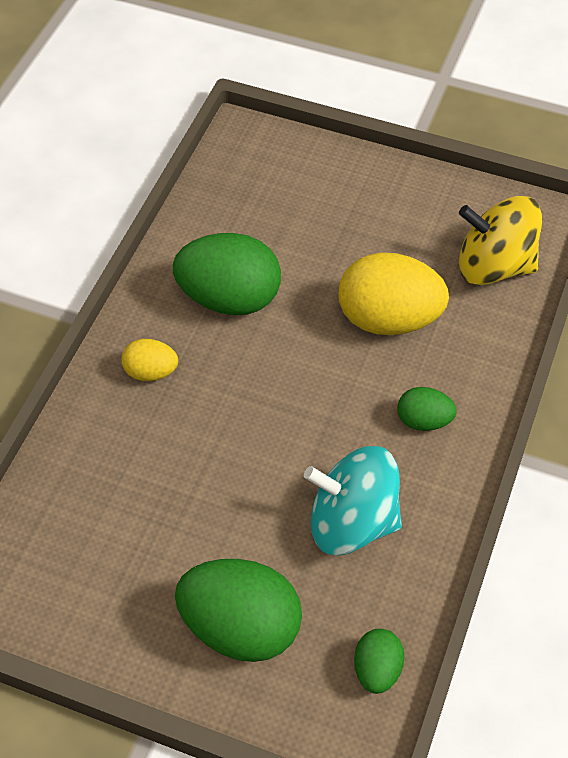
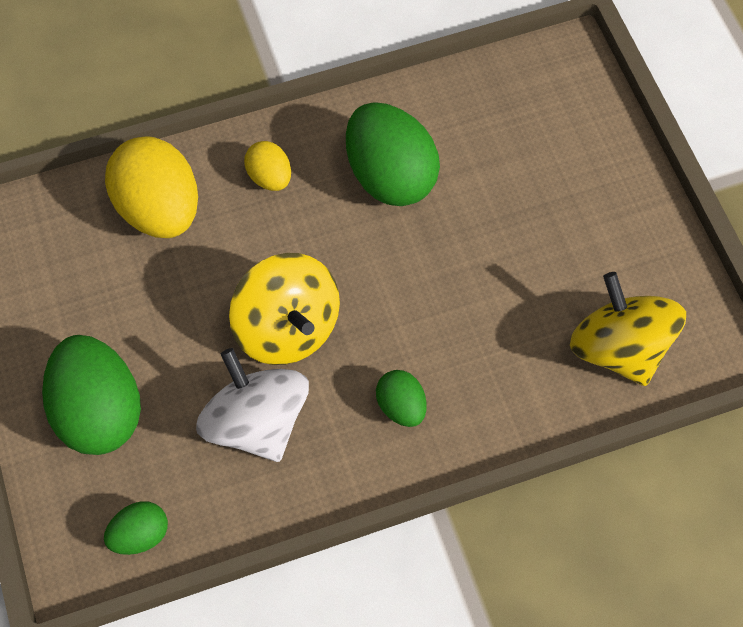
camera: 50 degrees right, 10 degrees up
(292, 448) = (288, 328): none -> yellow spinning top
(352, 522) = (256, 422): turquoise spinning top -> white spinning top
(388, 319) = (480, 306): yellow egg -> yellow egg (160, 209)

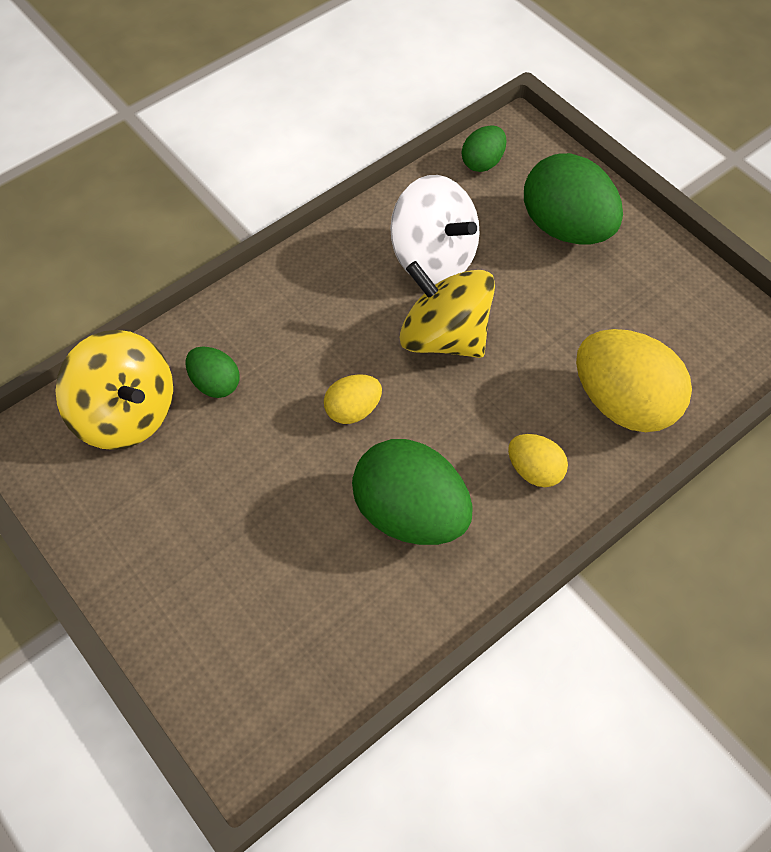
camera: 160 degrees right, 5 degrees down
(401, 406) = (315, 305): green egg -> green egg (215, 383)
(404, 282) = (353, 410): none -> yellow egg

